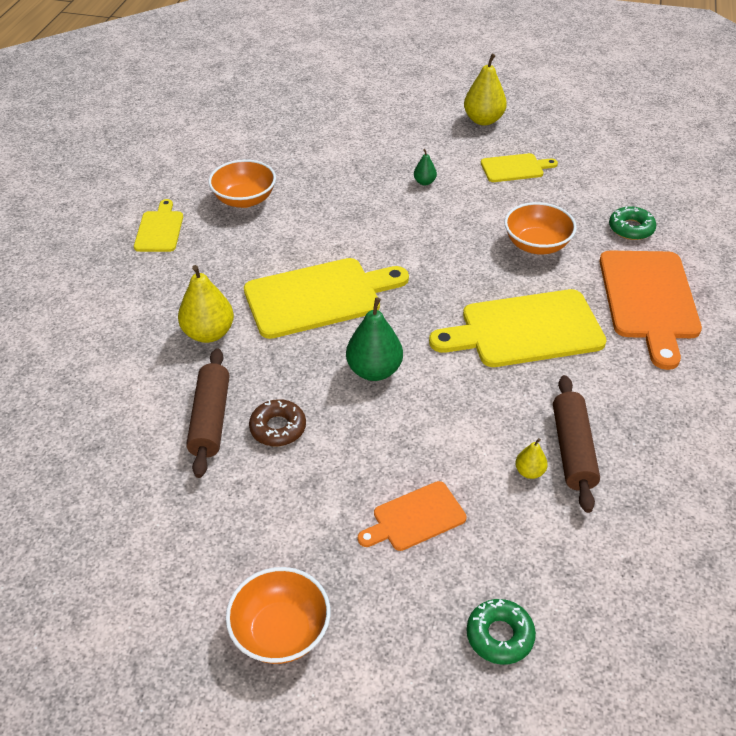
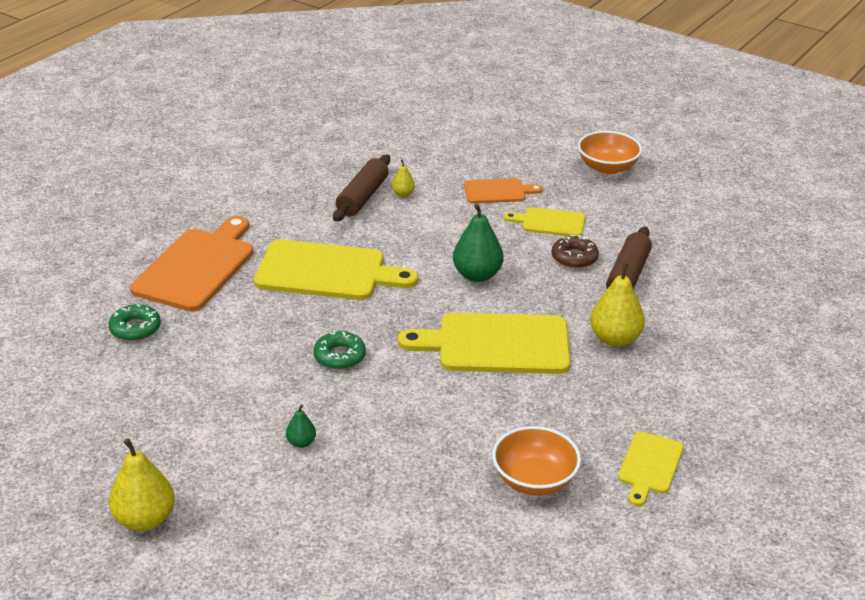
camera: 160 degrees left, 10 degrees down
(499, 635) = (479, 140): green donut -> green donut (339, 356)
(515, 168) = (178, 431): yellow cutting board -> yellow cutting board (550, 222)
(536, 245) = (245, 337): orange bowl -> none

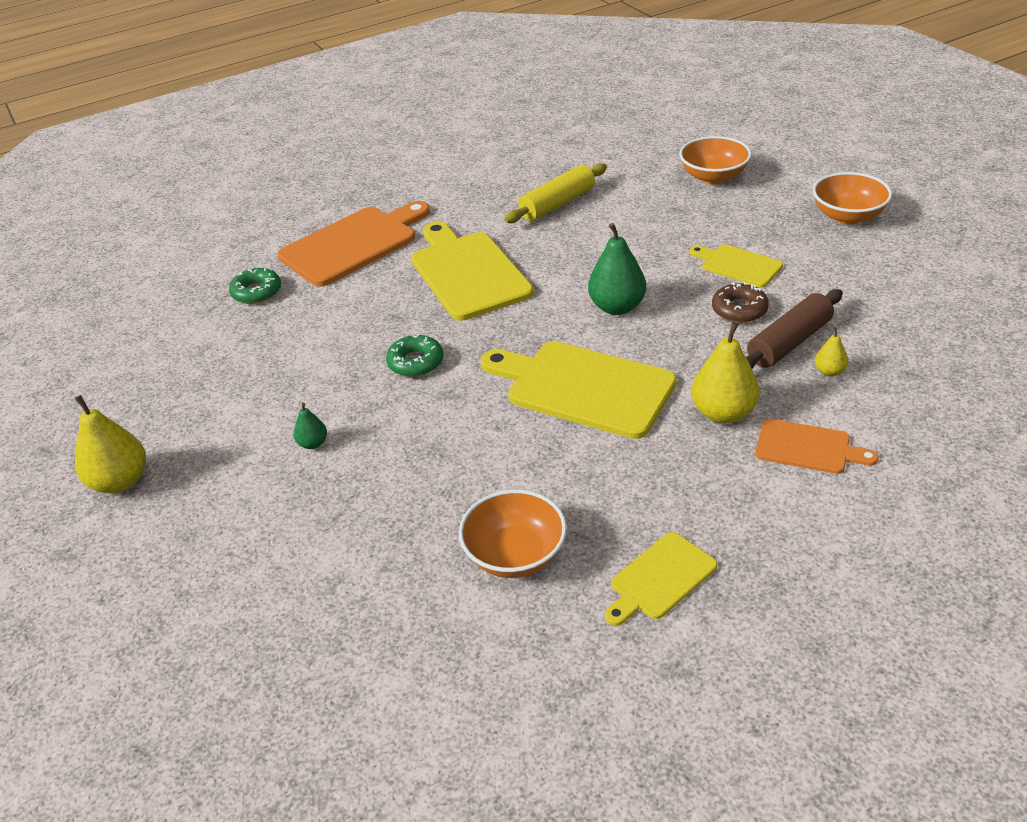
camera: 30 degrees right, 5 degrees up
(327, 272) = (467, 273): yellow cutting board -> yellow cutting board turned 150 degrees counterclockwise
(363, 197) = (557, 204): brown rolling pin -> yellow rolling pin
(403, 194) = (600, 208): yellow pear -> yellow pear (829, 371)
(480, 151) = (713, 177): none -> orange bowl
(498, 191) = (703, 222): orange cutting board -> orange cutting board (807, 447)

